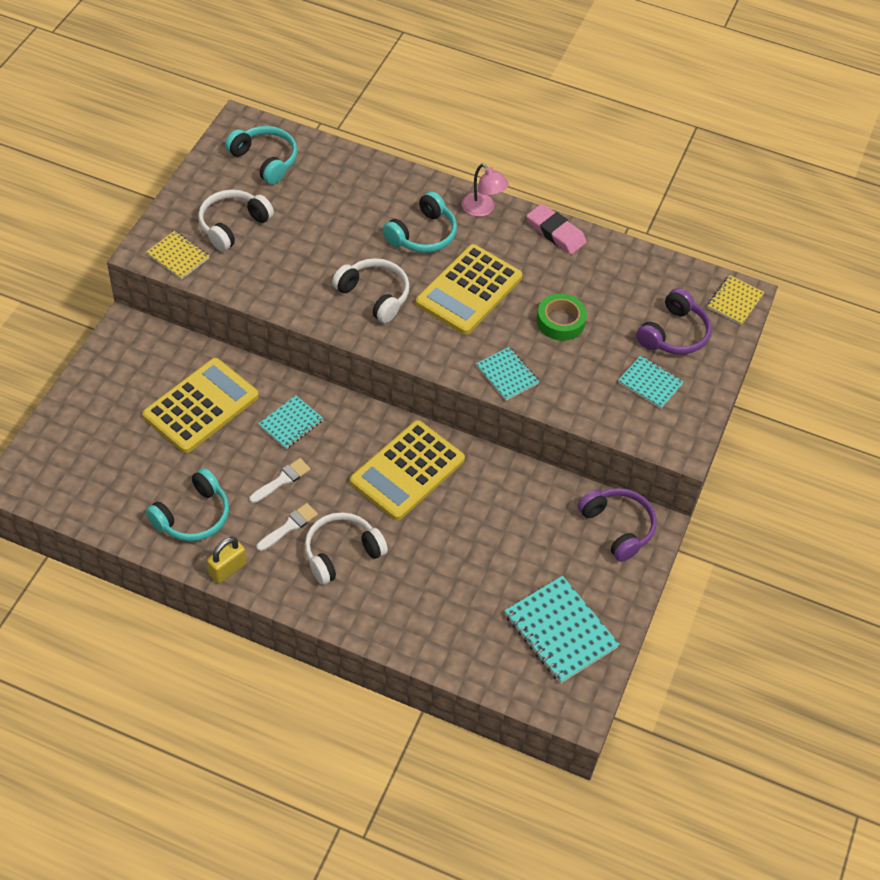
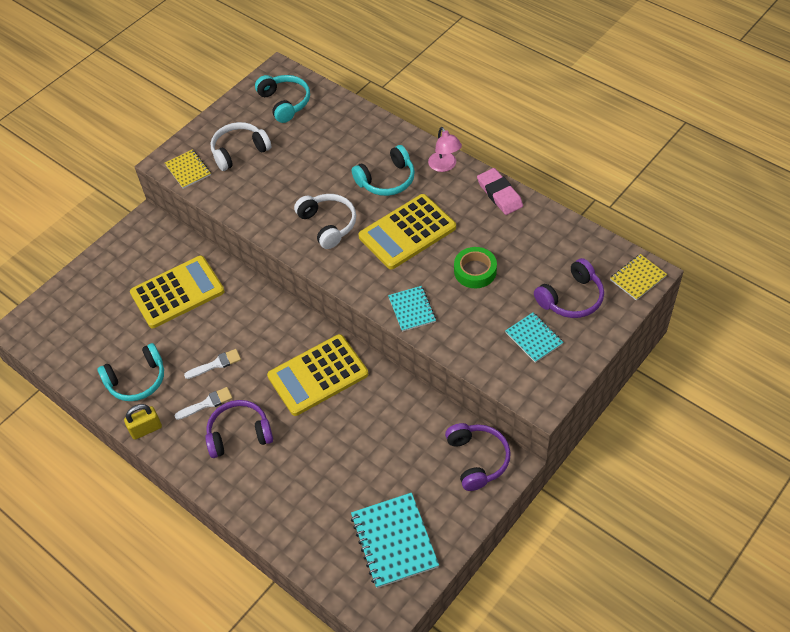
camera: 25 degrees right, 0 degrees up
(291, 423) = (240, 319): turquoise notebook -> none
(341, 553) = (239, 434): white headphones -> purple headphones

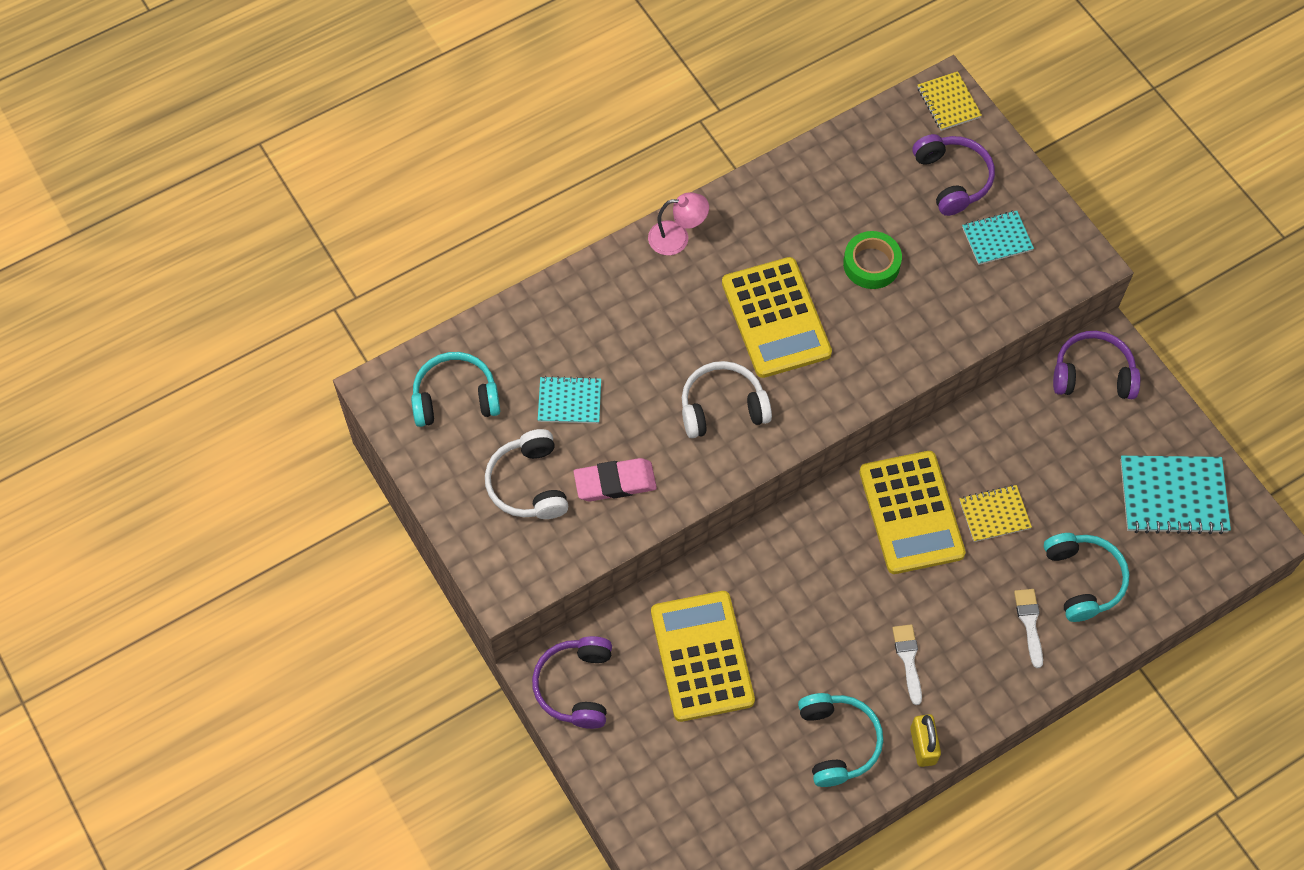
camera: 75 degrees left, 10 degrees up
(188, 170) = (535, 563): yellow notebook -> yellow notebook (994, 514)
(216, 364) = (848, 633): white brush -> white brush (1029, 623)
(239, 434) = (969, 630): purple headphones -> purple headphones (576, 686)
(387, 180) = (672, 313): turquoise headphones -> turquoise headphones (1083, 580)
(412, 309) = (905, 353): turquoise notebook -> turquoise notebook (569, 401)
(499, 194) = (755, 193): pink eraser -> pink eraser (615, 482)

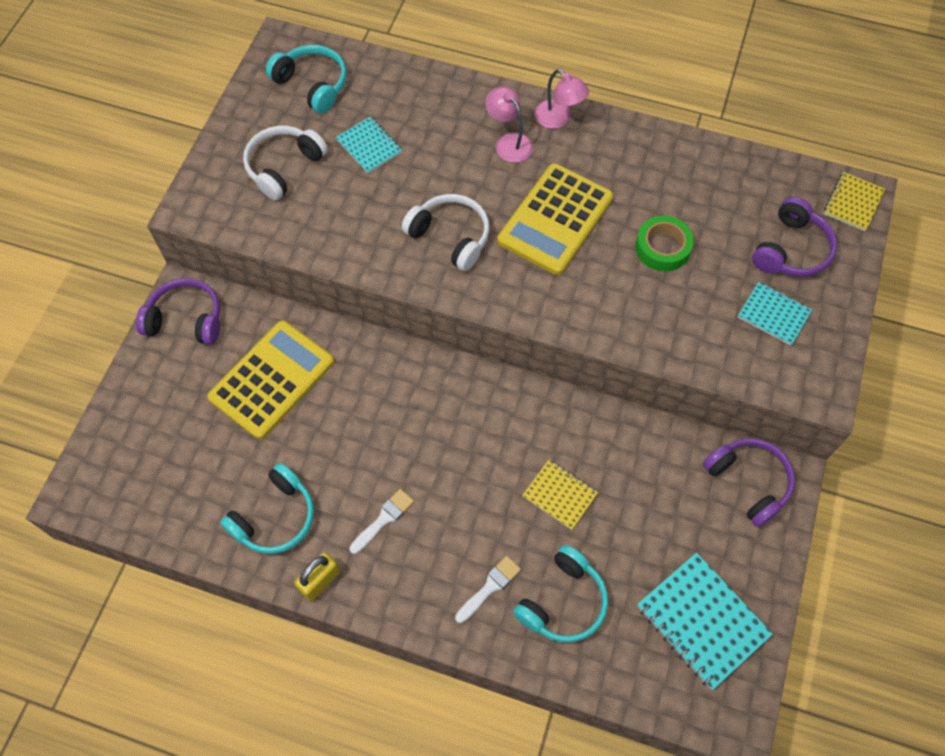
camera: 50 degrees right, 0 degrees up
(576, 686) = (186, 319): purple headphones -> purple headphones turned 45 degrees clockwise
(615, 482) = (330, 214): pink eraser -> none
(666, 292) = (509, 142): none -> pink lamp
(911, 513) = (507, 436): yellow calculator -> none

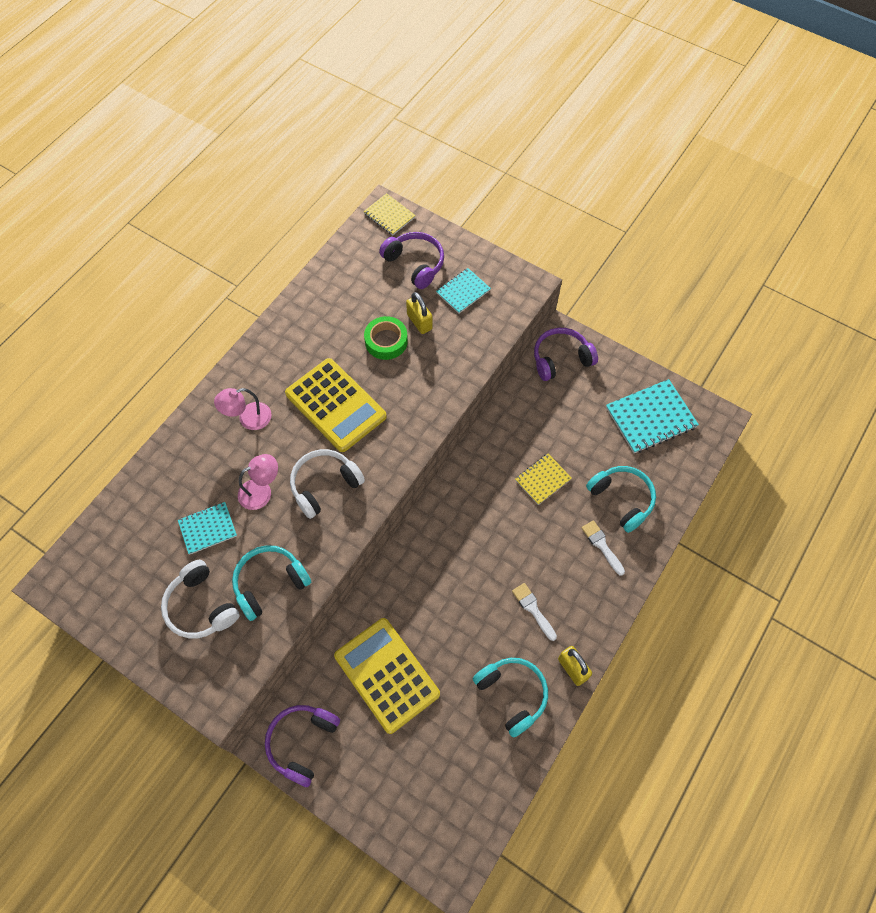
camera: 75 degrees left, 0 degrees up
(312, 84) = (117, 563): turquoise headphones -> turquoise headphones (270, 583)
(558, 119) = (240, 376): pink lamp -> pink lamp (261, 491)
(705, 276) = (419, 322): none -> yellow padlock

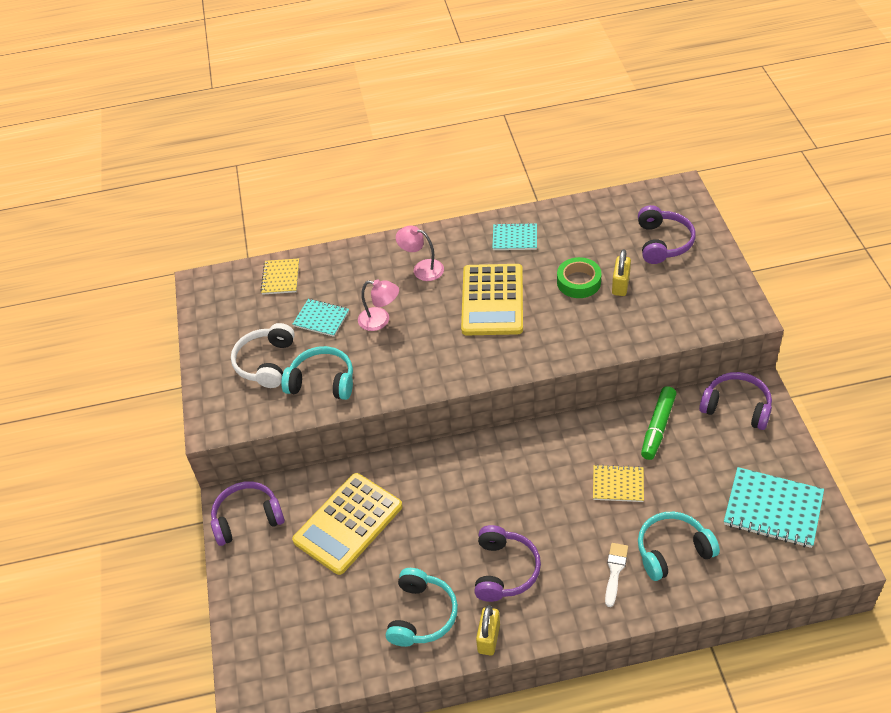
camera: 50 degrees right, 15 degrees down
(324, 485) = (426, 347): white headphones -> none
(387, 675) = (348, 523): yellow calculator -> yellow calculator turned 150 degrees counterclockwise
(389, 215) = (680, 196): yellow notebook -> yellow notebook (281, 278)
(463, 291) = (682, 286): turquoise notebook -> turquoise notebook (515, 238)
(526, 414) = (657, 427): none -> green marker
(533, 609) = (504, 570): white brush -> purple headphones
(622, 499) = (672, 551): turquoise headphones -> turquoise headphones turned 120 degrees counterclockwise

